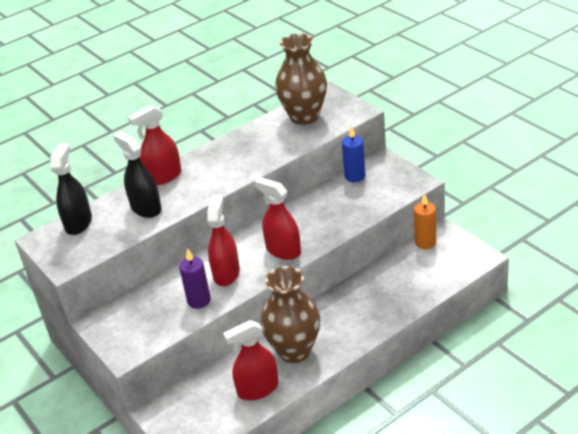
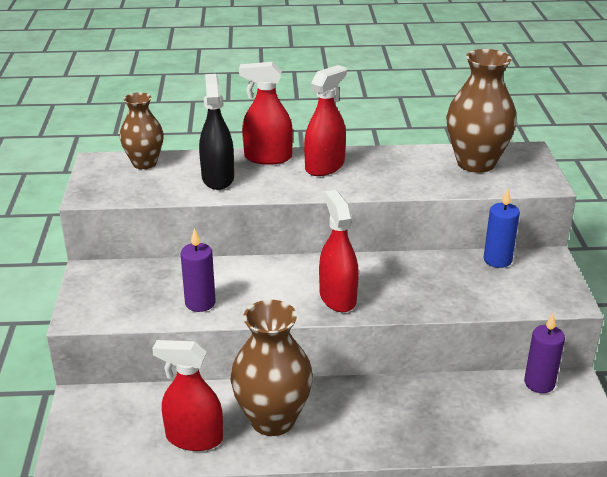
camera: 30 degrees right, 5 degrees down
(78, 223) = (144, 163): black spray bottle -> brown vase
(226, 273) = (255, 291): red spray bottle -> red spray bottle (324, 166)
(425, 242) = (539, 383): orange candle -> purple candle

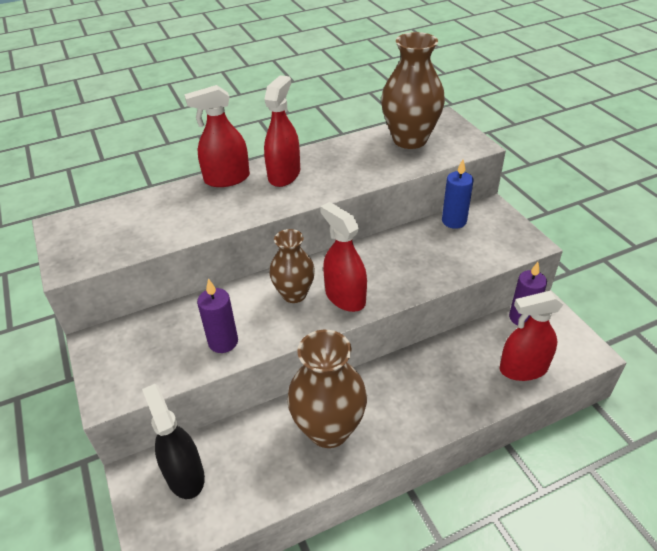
camera: 20 degrees left, 10 degrees up
(144, 163) = (109, 215): brown vase -> brown vase (294, 294)
(194, 438) = (267, 475): red spray bottle -> red spray bottle (523, 369)
(218, 178) = (191, 212): black spray bottle -> black spray bottle (185, 475)

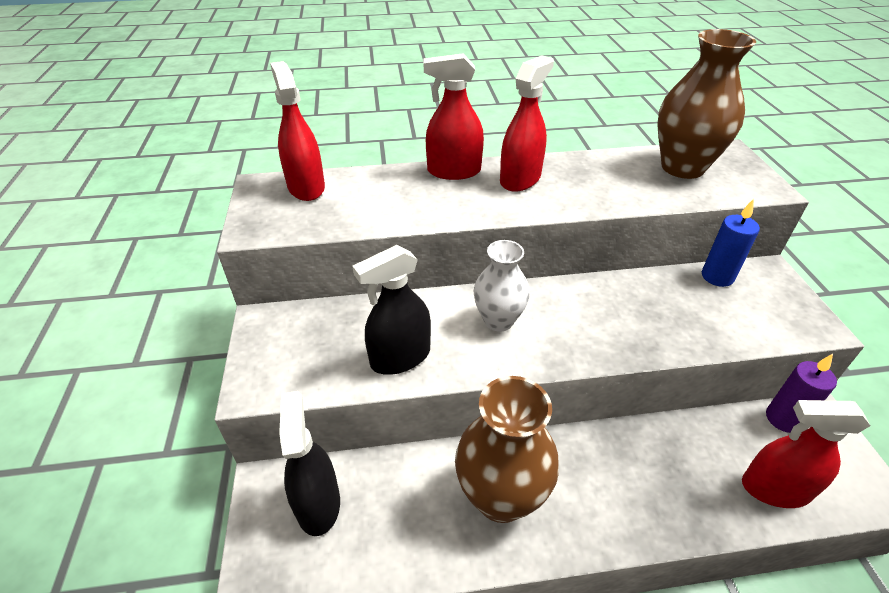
camera: 15 degrees right, 0 degrees up
(223, 342) = (400, 357): purple candle -> black spray bottle
(294, 294) = (498, 320): brown vase -> white vase
(345, 297) = (559, 339): red spray bottle -> red spray bottle (306, 187)

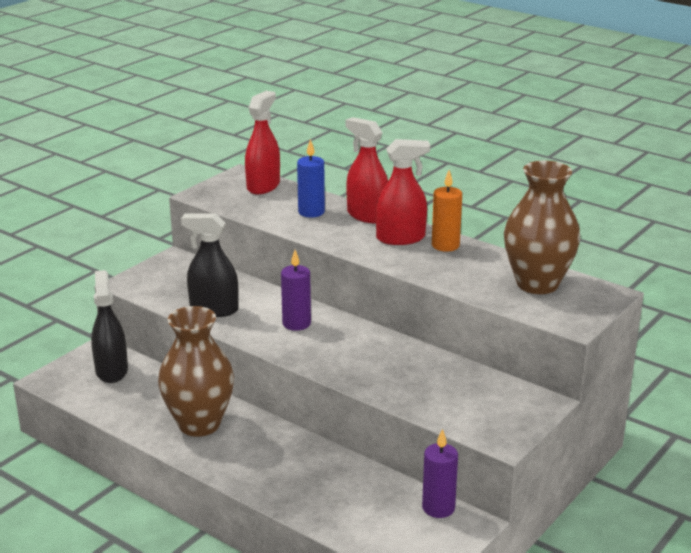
camera: 45 degrees right, 15 degrees down
(318, 503) = (111, 371): black spray bottle -> black spray bottle turned 45 degrees counterclockwise
(498, 320) = (296, 323): white vase -> purple candle
(563, 168) = (445, 245): none -> orange candle
(717, 277) = (492, 382): blue candle -> blue candle (311, 212)
(775, 489) = (360, 523): red spray bottle -> none

